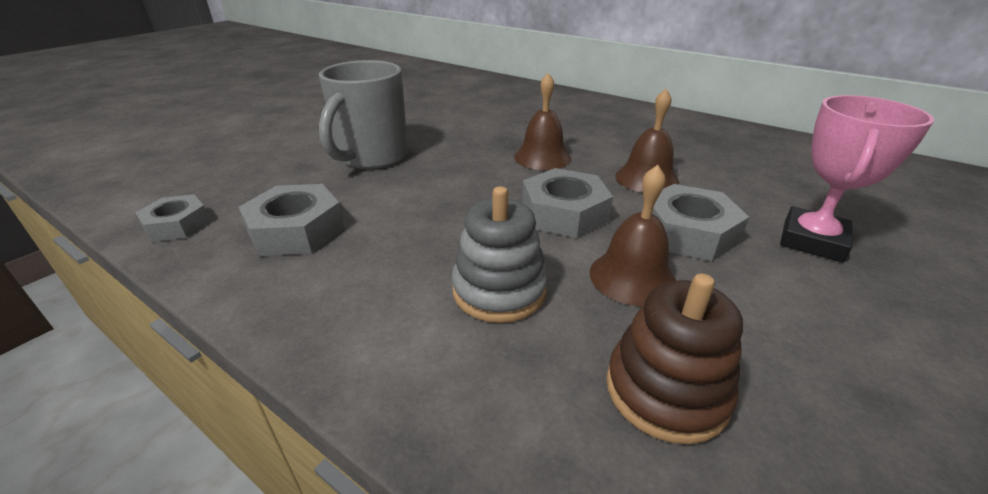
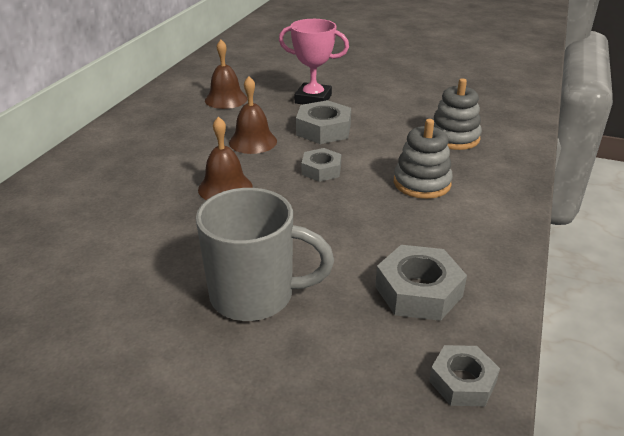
camera: 105 degrees left, 0 degrees up
(564, 213) = (321, 170): grey nut -> grey nut, size x0.65
(632, 277) = (380, 145): brown bell -> brown bell (226, 99)
(666, 390) = (454, 138): brown stacking toy -> grey stacking toy

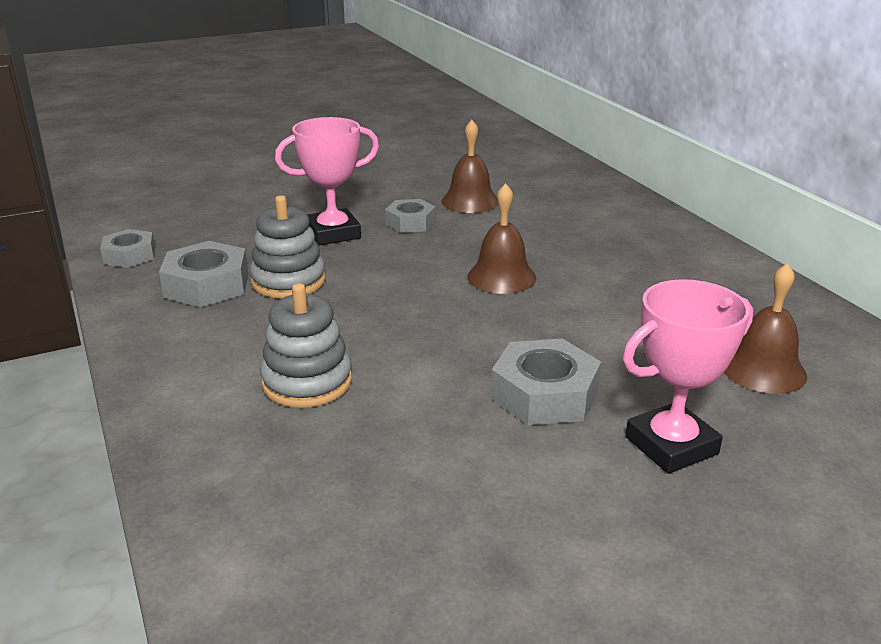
camera: 135 degrees right, 5 degrees down
(253, 141) = (584, 331): brown bell -> brown bell (470, 201)
(255, 295) = (333, 233): grey mug -> pink trophy
(321, 170) = (446, 338): grey nut -> grey nut (410, 222)
(454, 138) = (342, 491): grey stacking toy -> grey stacking toy (288, 281)

